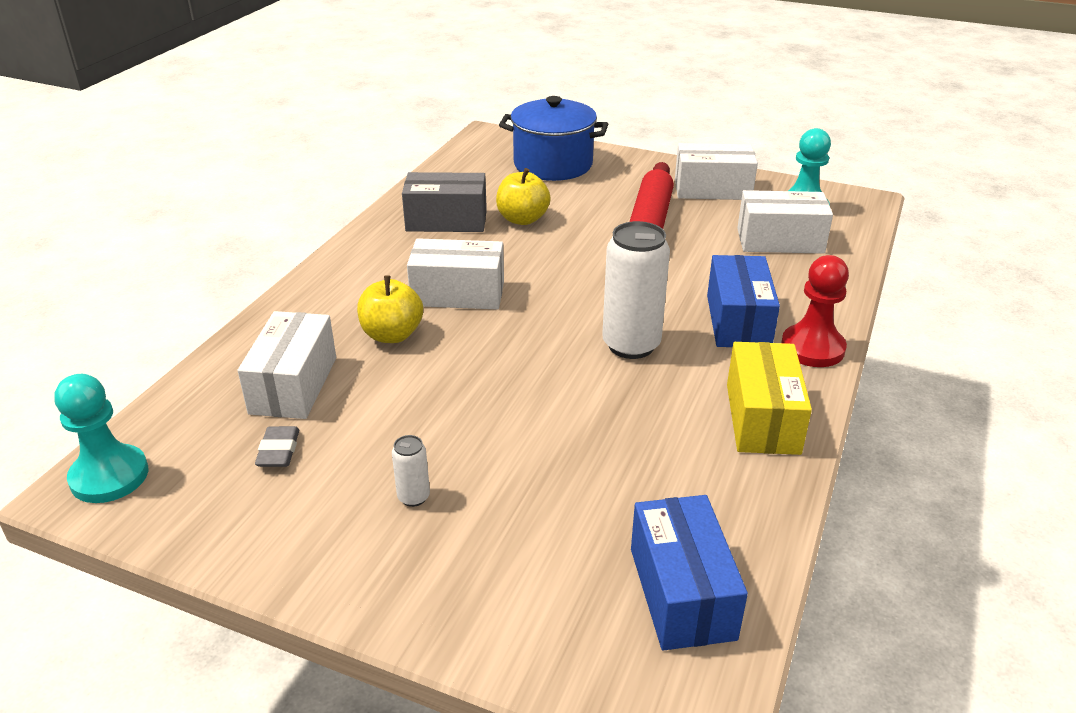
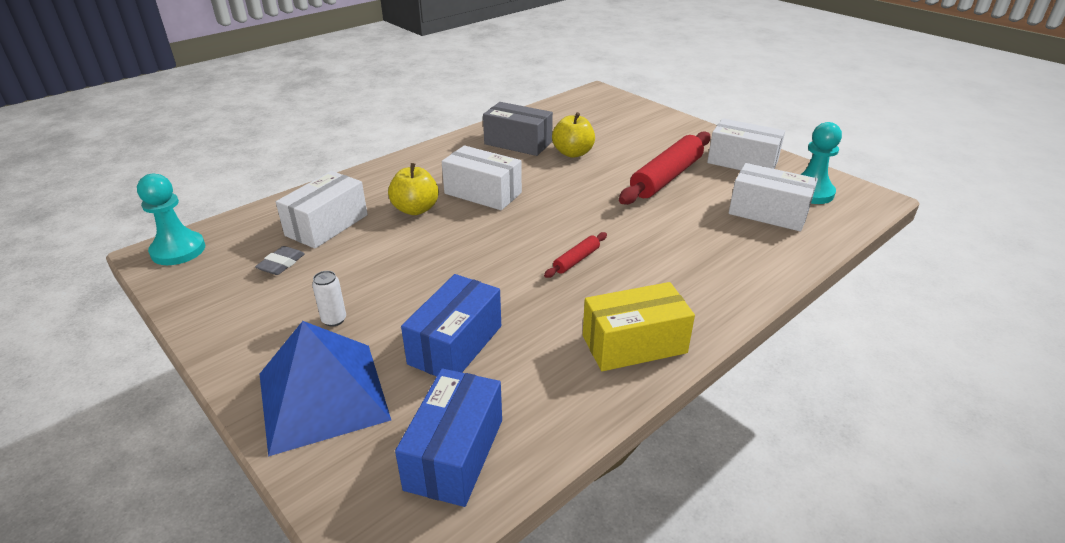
camera: 25 degrees right, 0 degrees up
(482, 587) = (322, 396): none -> blue pyramid
(553, 164) = (628, 120): blue pot -> none
(631, 345) = (576, 260): white can -> red rolling pin
(738, 321) = (678, 265): blue box -> blue box (455, 345)
(762, 418) = (634, 344): yellow box -> yellow box turned 45 degrees clockwise
(812, 348) = (725, 302): red pawn -> none

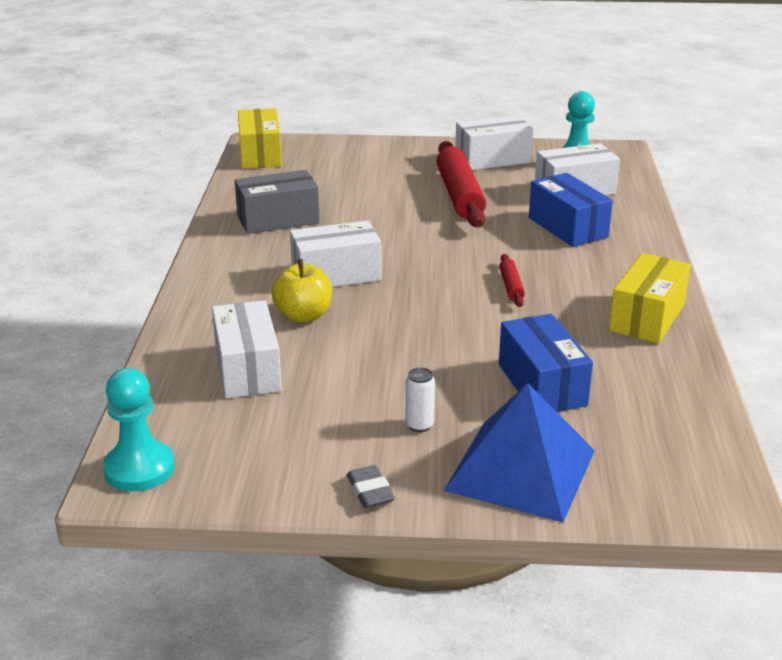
camera: 45 degrees left, 5 degrees down
(281, 264) = (277, 418): grey eraser -> grey eraser (370, 491)
(454, 454) = (667, 439): blue box -> blue box (567, 227)
(573, 153) = (346, 207): yellow apple -> none
(585, 99) = (260, 154): none -> yellow box

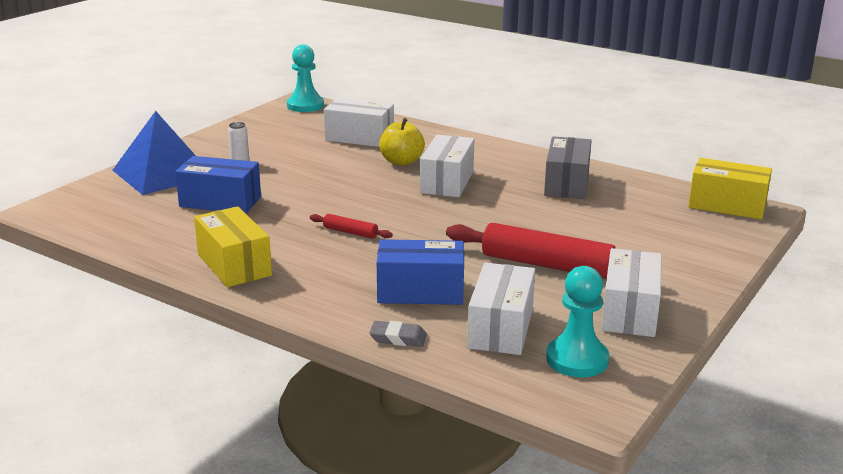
camera: 120 degrees right, 5 degrees down
(370, 491) = (209, 140): grey eraser -> grey eraser (398, 338)

